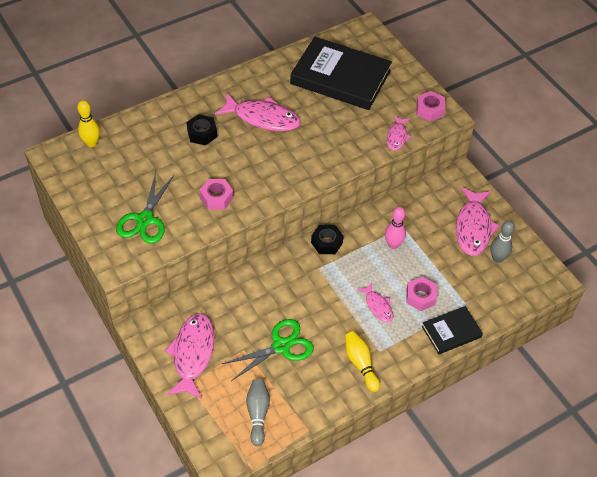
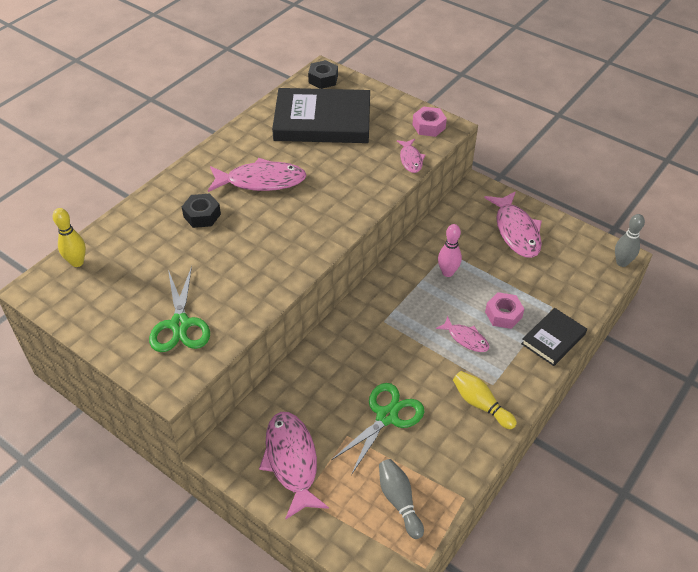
camera: 20 degrees left, 5 degrees down
(216, 198) = (252, 276): pink nut -> none
(326, 242) = (379, 292): black nut -> black nut (323, 79)
(497, 258) = (556, 253): grey bowling pin -> grey bowling pin (622, 262)

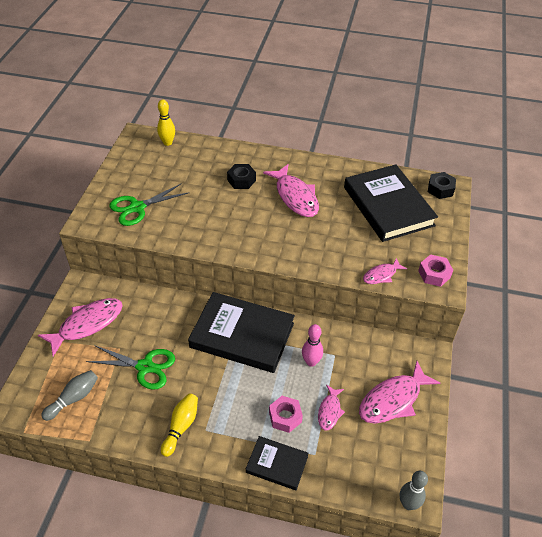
camera: 65 degrees right, 0 degrees up
(386, 316) = (242, 335): none -> black book
(466, 338) = (245, 396): pink fish -> pink fish (329, 411)

